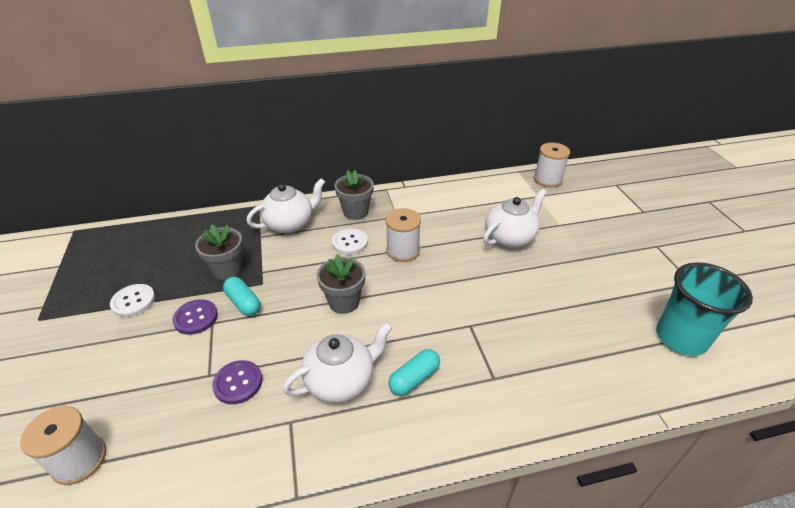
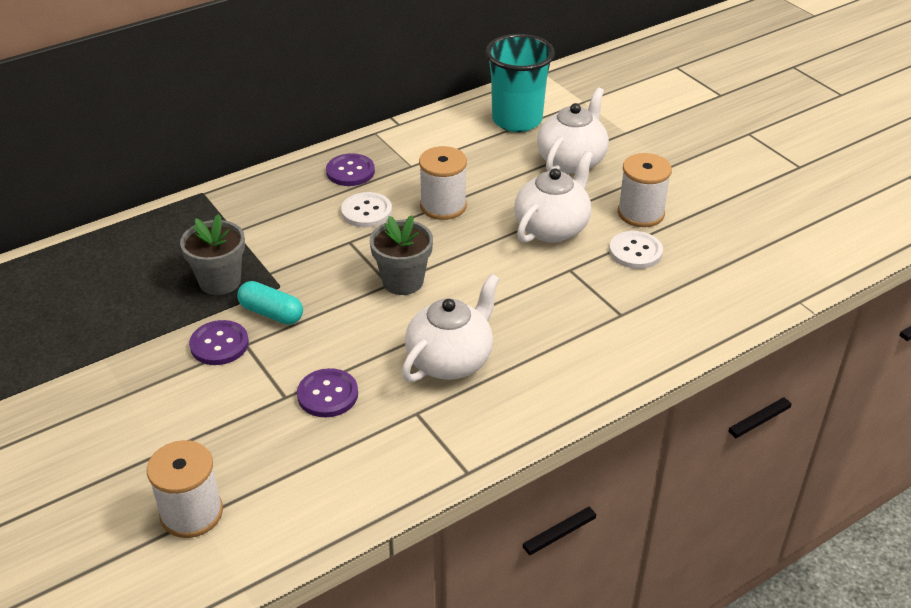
camera: 20 degrees left, 0 degrees up
(133, 301) = (115, 348): white button -> white button (635, 251)
(290, 224) = (267, 206): white teapot -> white teapot (552, 228)
(356, 212) = (350, 171): grey flower pot -> purple button
(414, 378) = (533, 337): turquoise capsule -> none
(547, 179) = (587, 77): white spool -> white spool (641, 213)
(680, 338) = (802, 227): turquoise cup -> turquoise cup (517, 120)

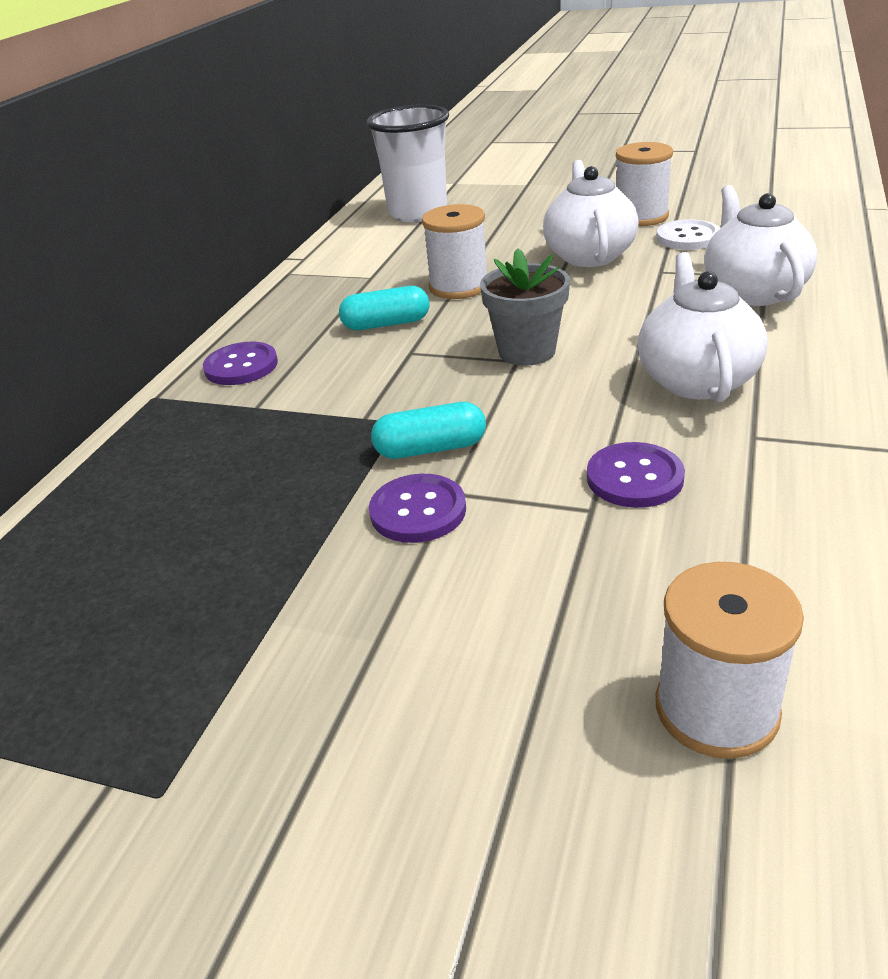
camera: 35 degrees left, 5 degrees down
(220, 281) = (313, 457): grey flower pot -> none
(350, 171) = (312, 307): purple button -> purple button (241, 366)
(366, 211) = (386, 324): white button -> turquoise capsule
(517, 120) = (418, 213): turquoise cup -> white cup
(572, 161) = (518, 214): white teapot -> white teapot (753, 291)

